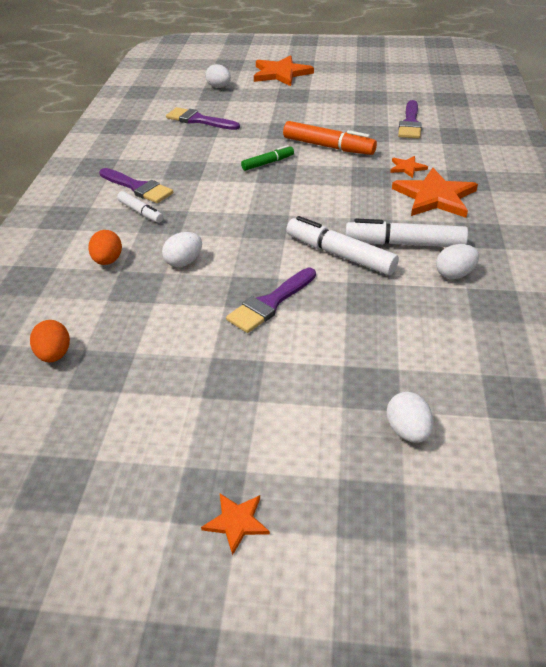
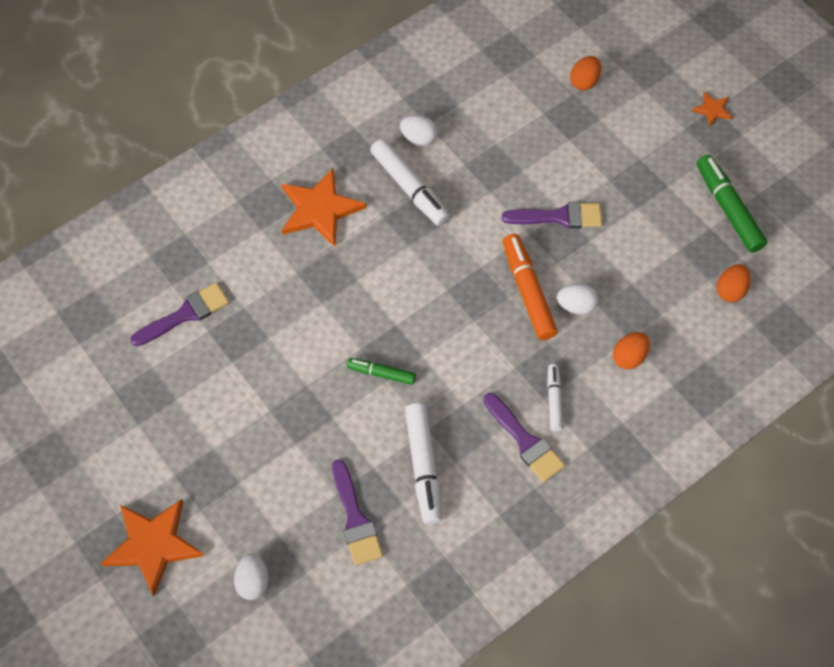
camera: 135 degrees left, 20 degrees up
(116, 422) = (728, 208): none -> green marker
(138, 187) = (525, 441): purple brush -> purple brush turned 150 degrees clockwise
(328, 147) = (302, 348): orange marker -> orange marker (528, 291)
(340, 255) = (464, 217): white marker -> white marker (423, 467)
(407, 168) = (286, 258): orange star -> none
(407, 431) = (584, 82): white egg -> orange egg

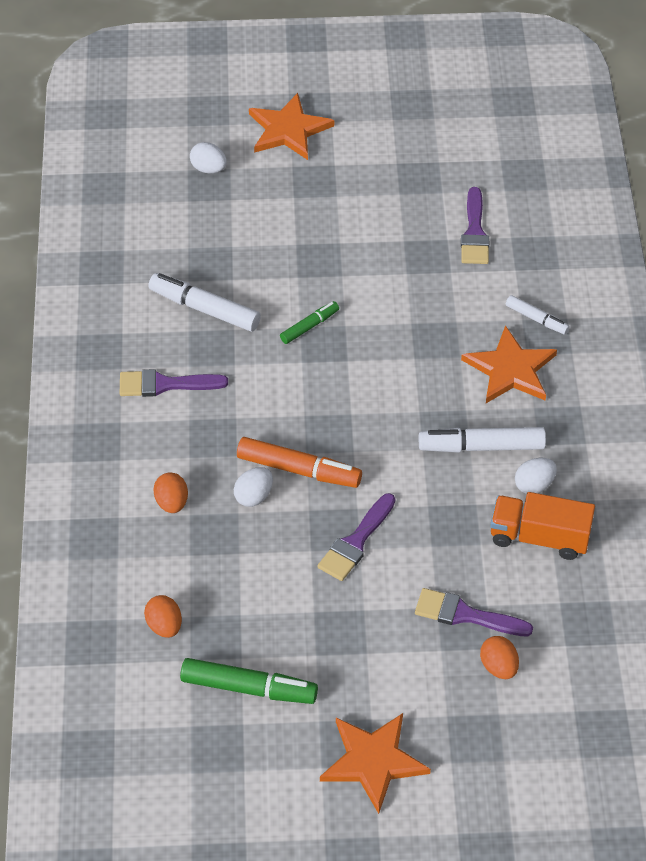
camera: 125 degrees right, 10 degrees down
(355, 519) = (201, 247): purple brush -> purple brush (465, 615)
(462, 112) = (539, 537): none -> orange truck
(554, 400) = (182, 425): white marker -> white marker (536, 319)
(712, 110) = (373, 761): orange star -> orange star, size x2.09

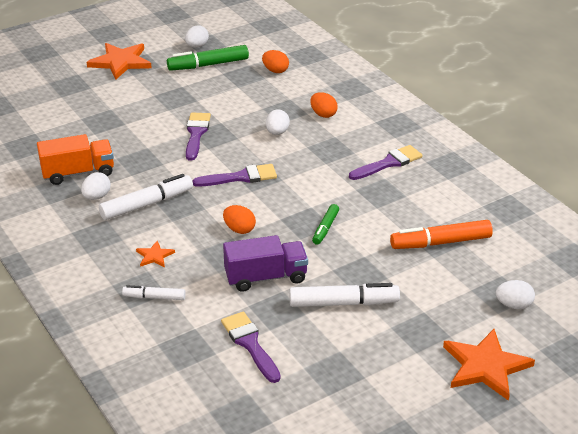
camera: 150 degrees right, 15 degrees down
(204, 309) = (409, 211): white marker -> white marker (343, 303)
(235, 747) = (197, 46): none -> white egg
(299, 470) = (260, 153): orange marker -> orange marker (440, 242)
(413, 294) = (265, 277): none -> purple truck
(465, 615) = (105, 126): purple brush -> purple brush (240, 177)
(498, 667) = (72, 112): orange egg -> orange egg (239, 229)
(510, 369) = (154, 256): orange star -> orange star, size x0.48

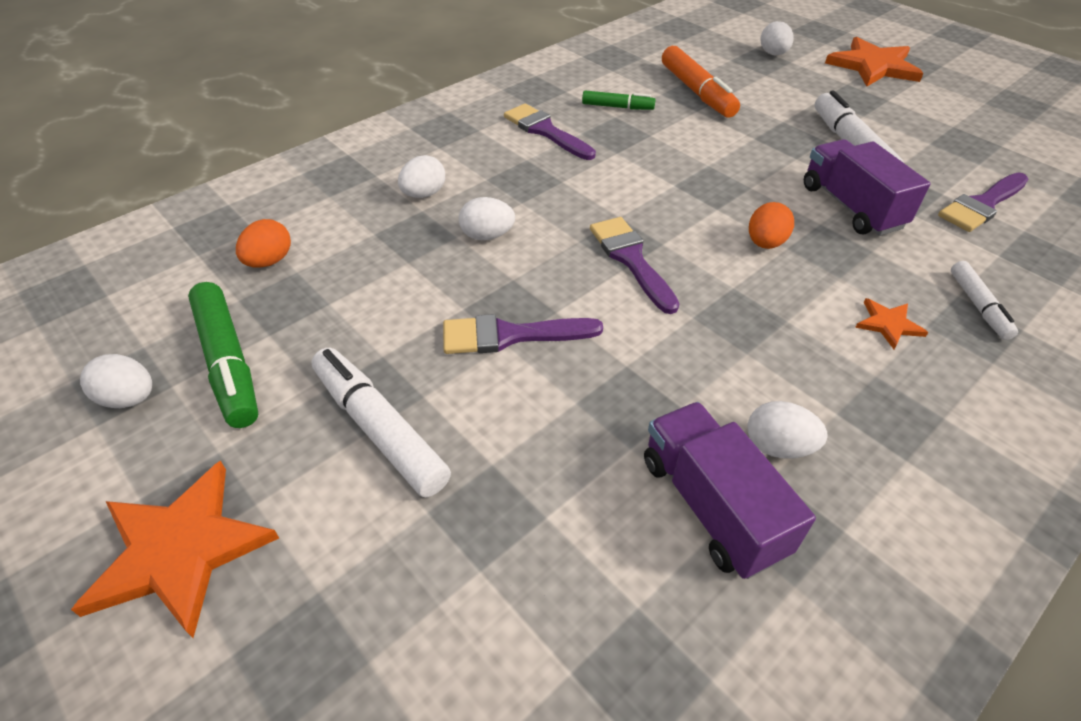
camera: 100 degrees left, 10 degrees up
(78, 173) = (711, 506): orange truck -> purple truck
(147, 204) = (761, 362): white marker -> white marker (379, 429)
(323, 114) = (424, 194): orange egg -> white egg
(325, 228) = (717, 169): green marker -> green marker (617, 107)

